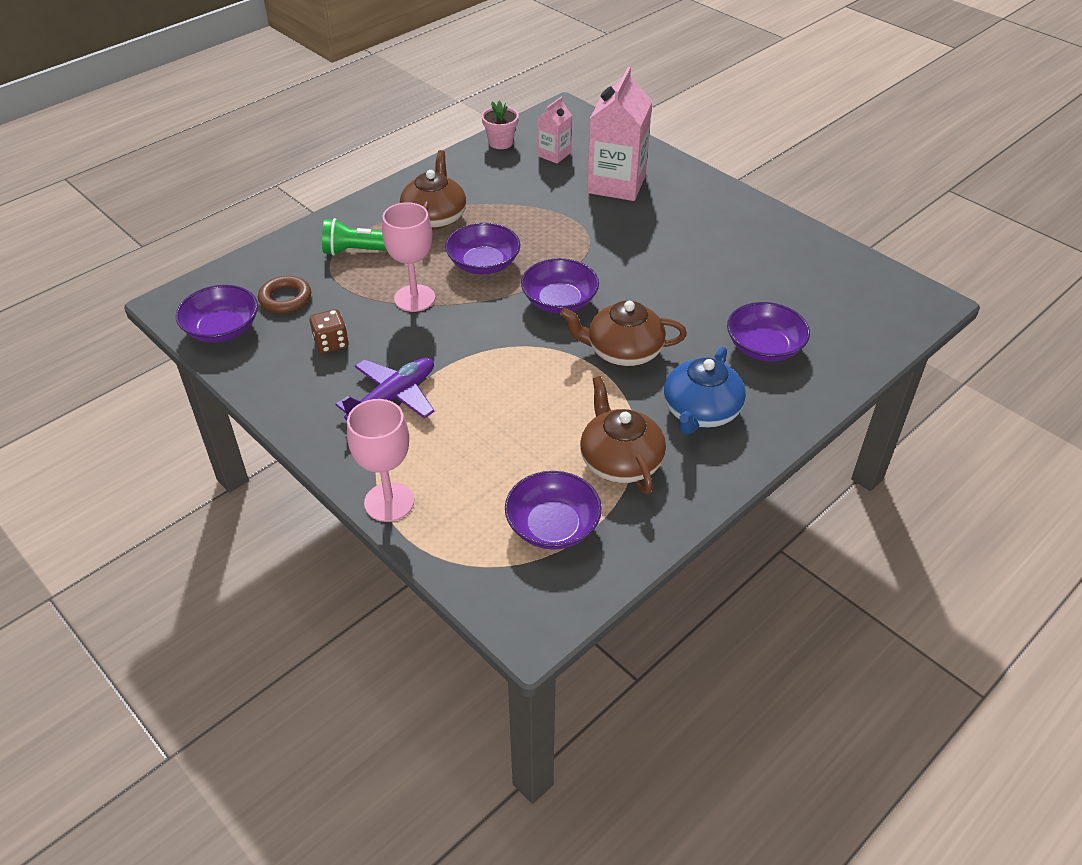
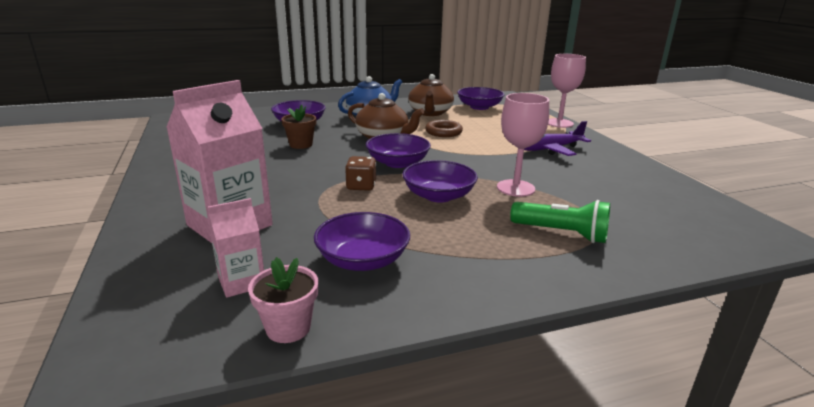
camera: 155 degrees left, 20 degrees down
(222, 329) = (703, 206): purple bowl -> purple bowl (362, 259)
(285, 299) = (644, 214): brown ring -> brown ring (443, 132)
(331, 343) = (594, 179): brown dice -> brown dice (361, 186)
(434, 217) = (463, 245): brown teapot -> none
(698, 299) = (301, 144): none -> brown flower pot

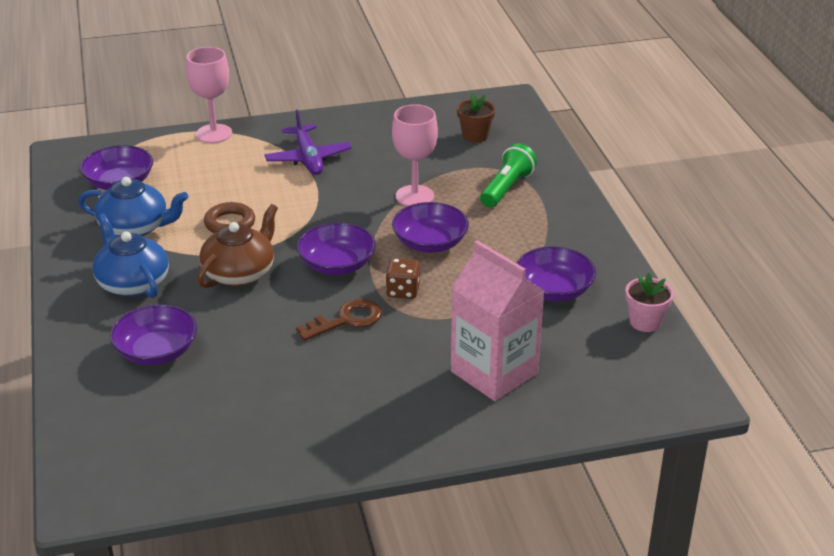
camera: 85 degrees left, 10 degrees up
(242, 282) = (591, 351): pink carton -> none
(301, 144) = (257, 343): brown flower pot -> brown flower pot (475, 136)
(322, 168) = (346, 320): none -> brown key
(430, 113) = (135, 227): brown teapot -> blue teapot

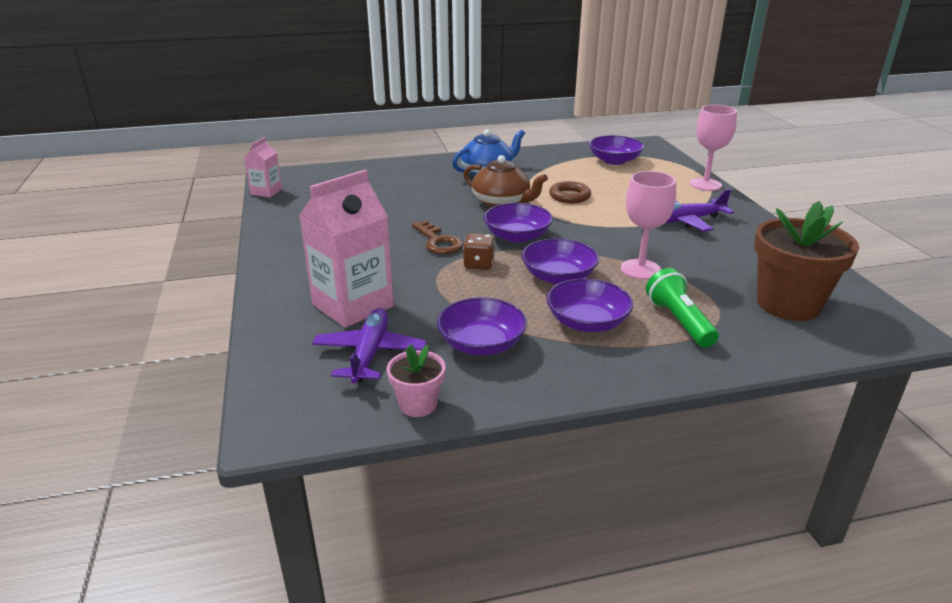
camera: 90 degrees right, 5 degrees down
(135, 227) = (556, 169): blue teapot -> none
(155, 498) = (266, 192): none -> pink carton
(156, 351) = (409, 183): purple bowl -> purple bowl (587, 322)
(475, 136) = (788, 304): brown flower pot -> brown flower pot, size x1.96
(506, 188) = (679, 321): green flashlight -> green flashlight turned 135 degrees counterclockwise
(578, 353) = (370, 353): none -> purple plane

